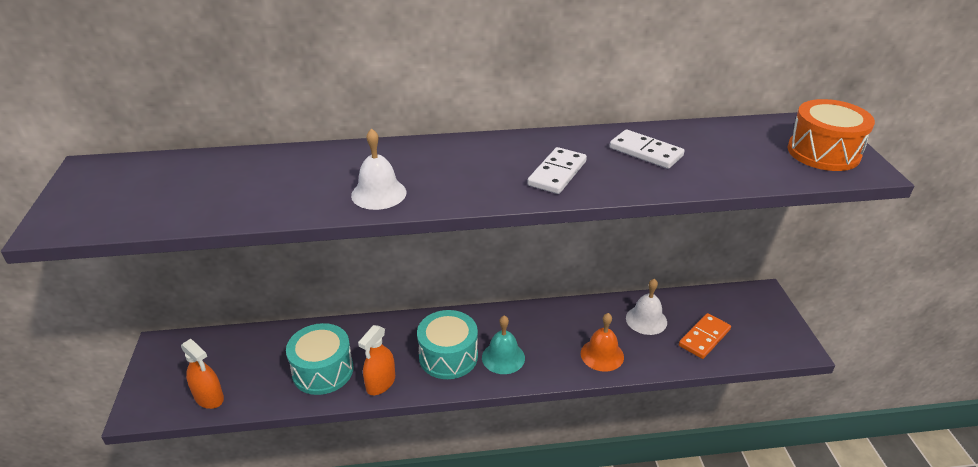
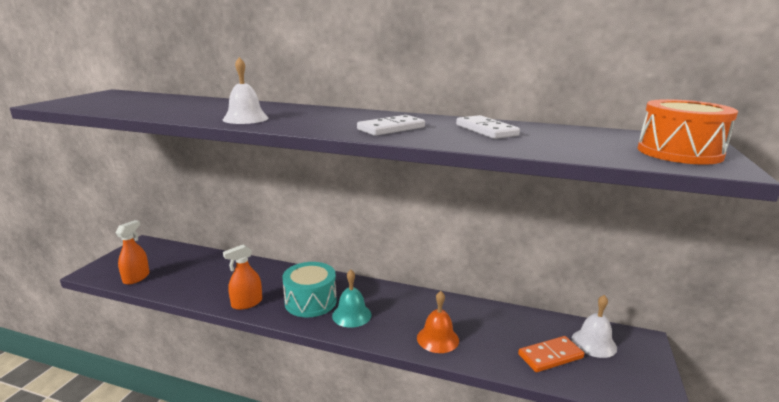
camera: 25 degrees right, 15 degrees down
(209, 397) = (136, 278): orange spray bottle -> orange spray bottle turned 135 degrees counterclockwise
(323, 371) = (217, 284): turquoise drum -> none
(646, 320) = (500, 326): white bell -> white bell (594, 343)

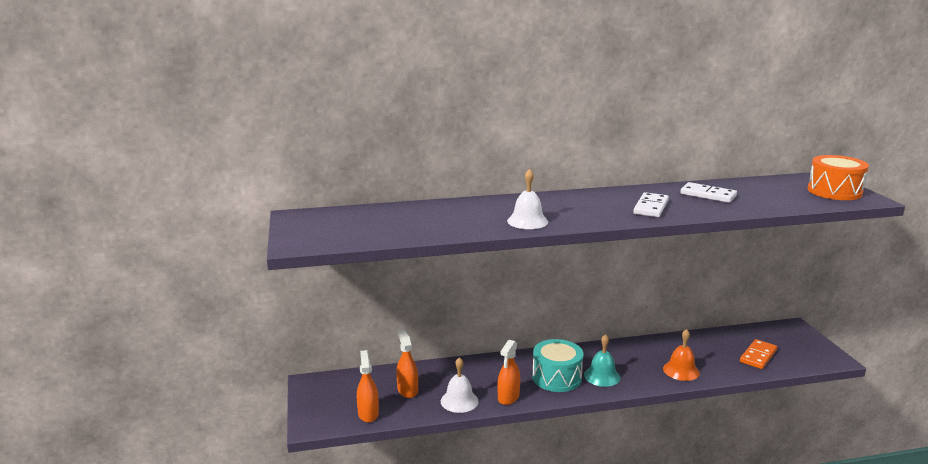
camera: 30 degrees left, 0 degrees up
(188, 270) = (407, 390): none -> orange spray bottle
(594, 343) = (771, 338): white bell -> white bell (459, 401)

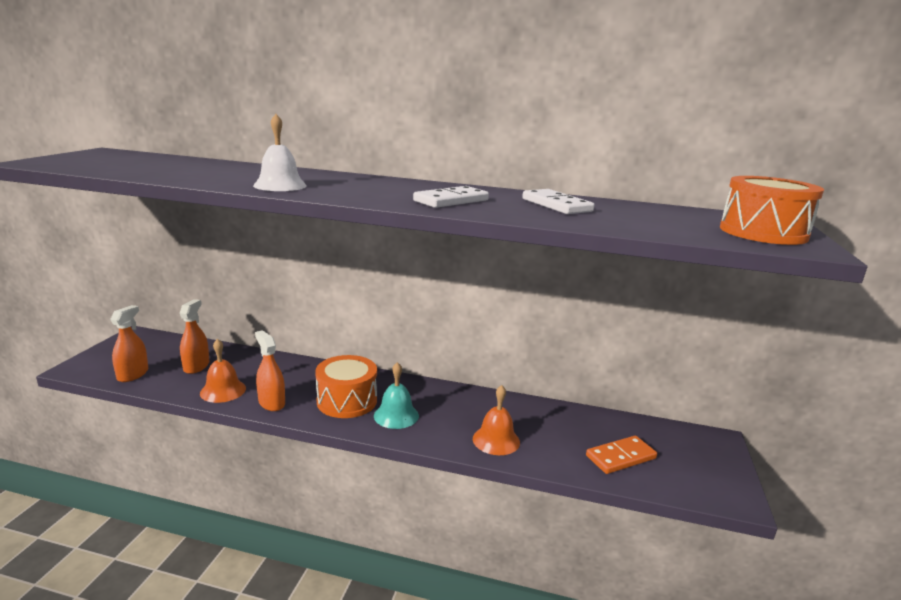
camera: 25 degrees right, 0 degrees up
(459, 401) = (223, 390): white bell -> orange bell
(508, 397) = (271, 403): orange spray bottle -> orange spray bottle turned 90 degrees clockwise
(556, 378) = (347, 401): turquoise drum -> orange drum

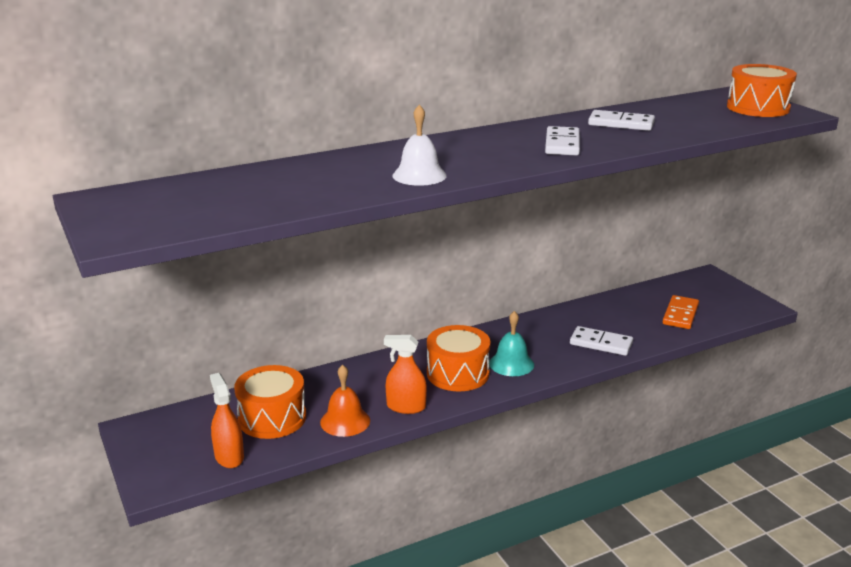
camera: 40 degrees left, 5 degrees up
(196, 366) = (272, 418): orange spray bottle -> orange drum
(496, 440) = (601, 343): orange bell -> white domino

